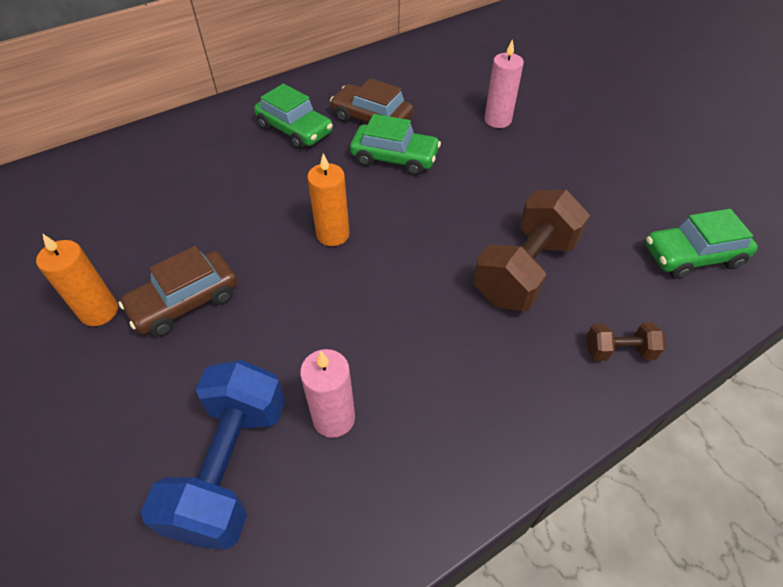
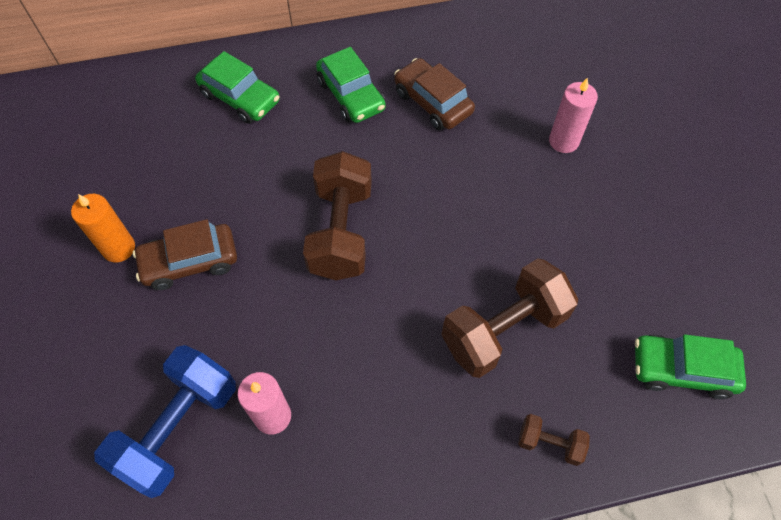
camera: 20 degrees right, 10 degrees up
(333, 234) = (341, 231): orange candle -> brown dumbbell
(395, 158) = (435, 159): green car -> green car (240, 98)

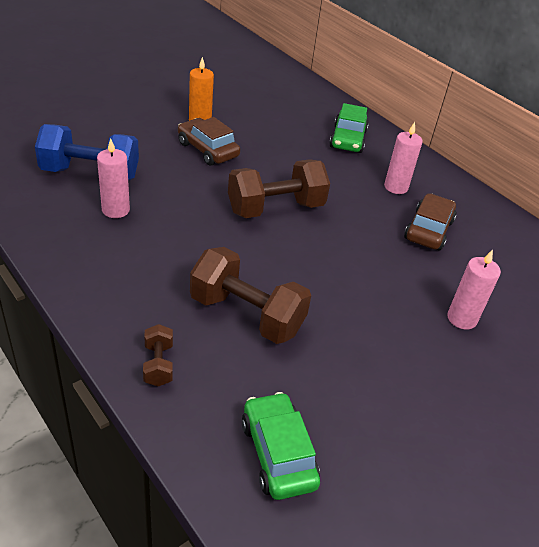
camera: 60 degrees right, 20 degrees down
(351, 95) = (396, 187): green car -> pink candle

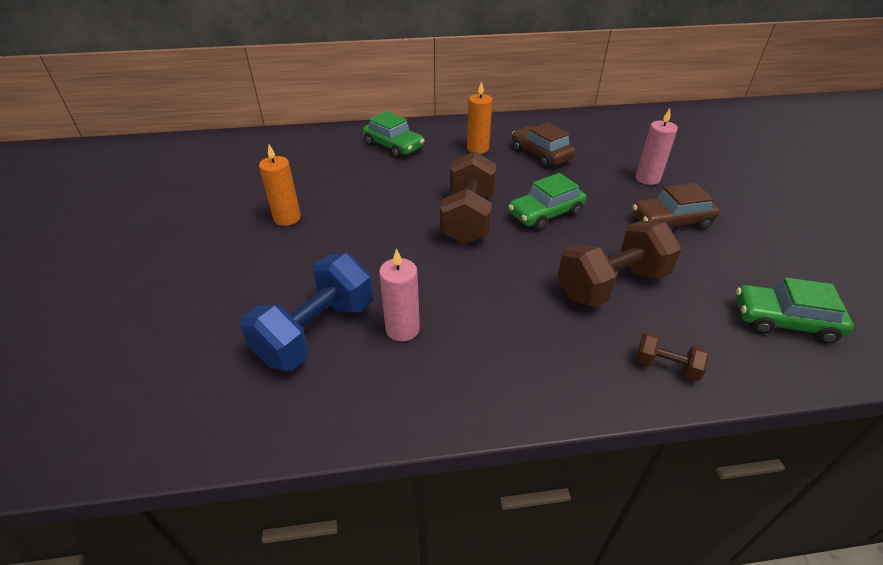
camera: 55 degrees left, 0 degrees up
(207, 150) = (343, 229): brown car -> brown car (671, 222)
(323, 253) = (545, 214): none -> green car
(396, 187) = (477, 148): pink candle -> orange candle

